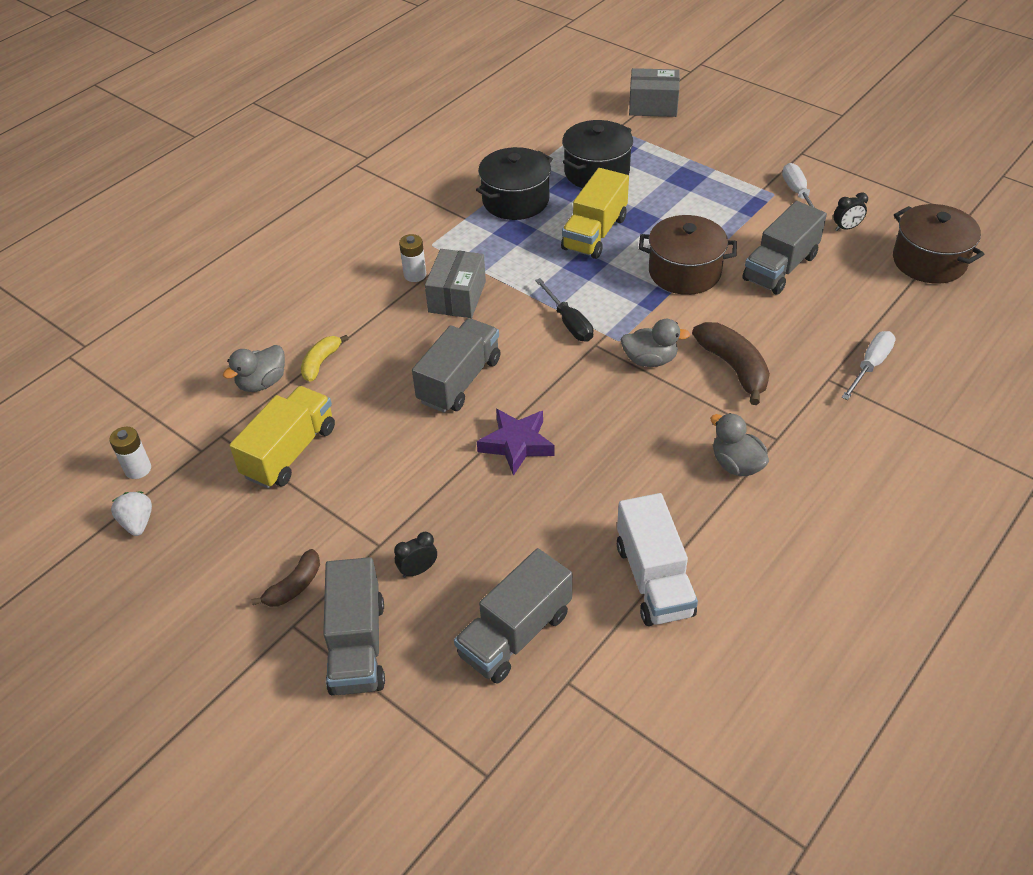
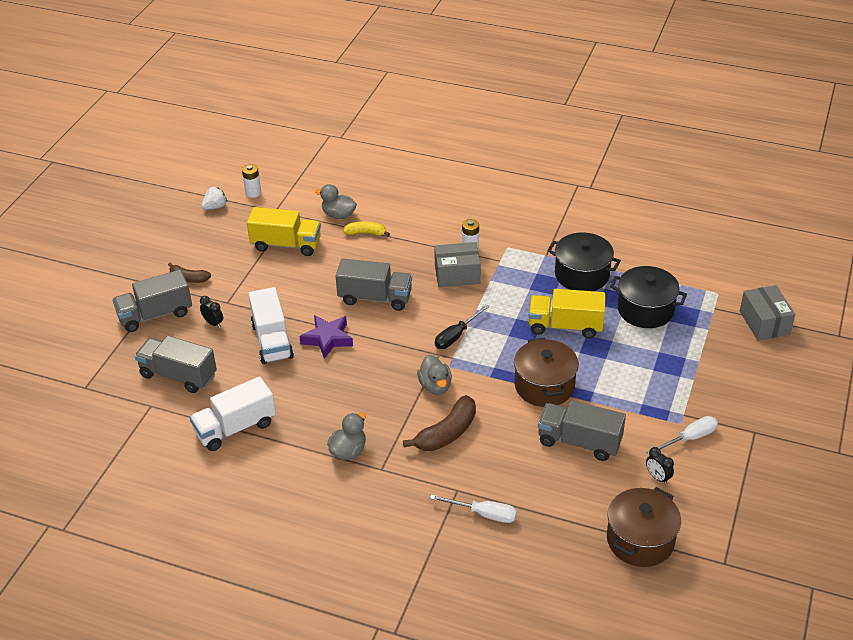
camera: 70 degrees right, 5 degrees down
(491, 506) = (272, 341): none -> white truck

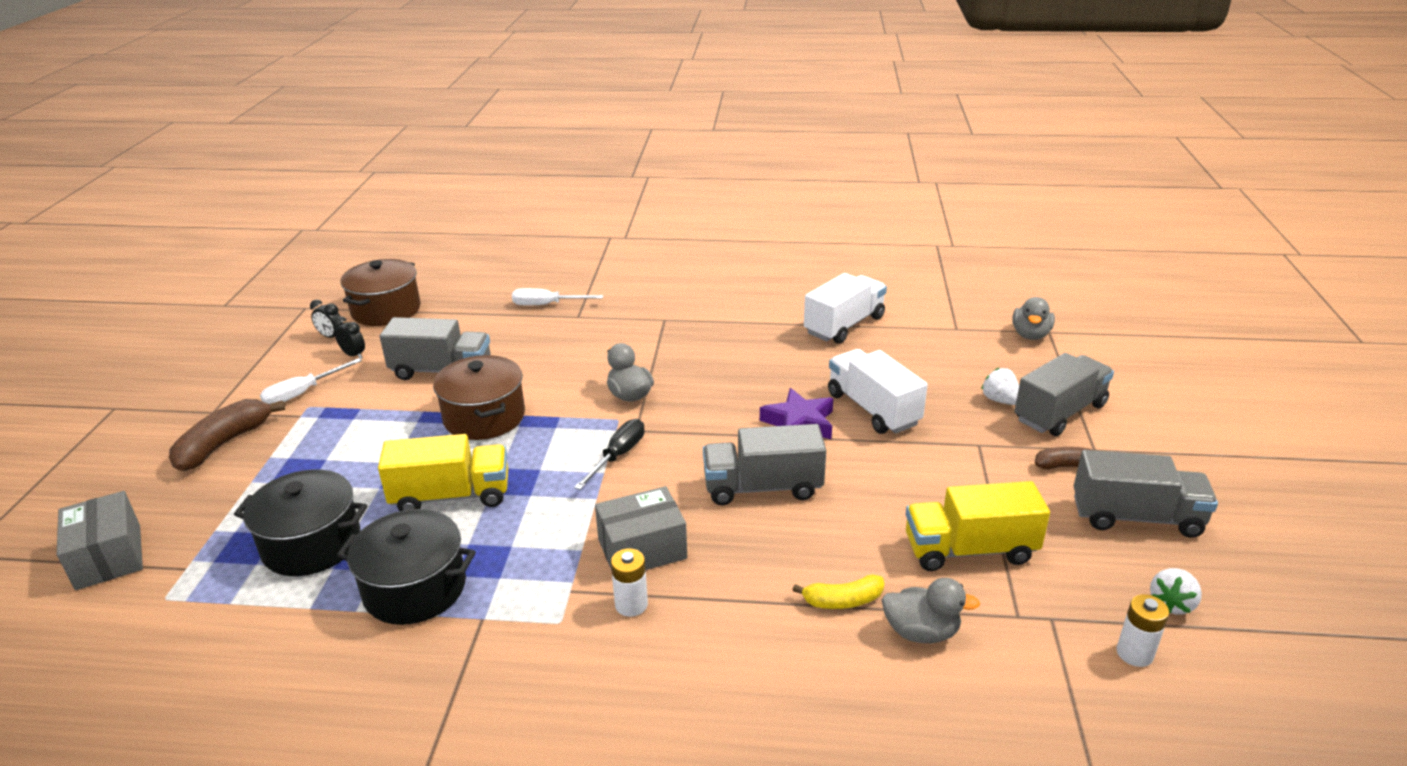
camera: 165 degrees right, 10 degrees down
(178, 375) = (955, 357): grey truck -> grey truck (1136, 517)
(183, 331) = (1000, 400): none -> white strawberry
(213, 323) = (970, 416): black clock -> black clock (331, 337)
(348, 451) = (707, 326): grey duck -> grey duck (1030, 335)
(447, 433) = (601, 355): brown banana -> brown banana (224, 444)

